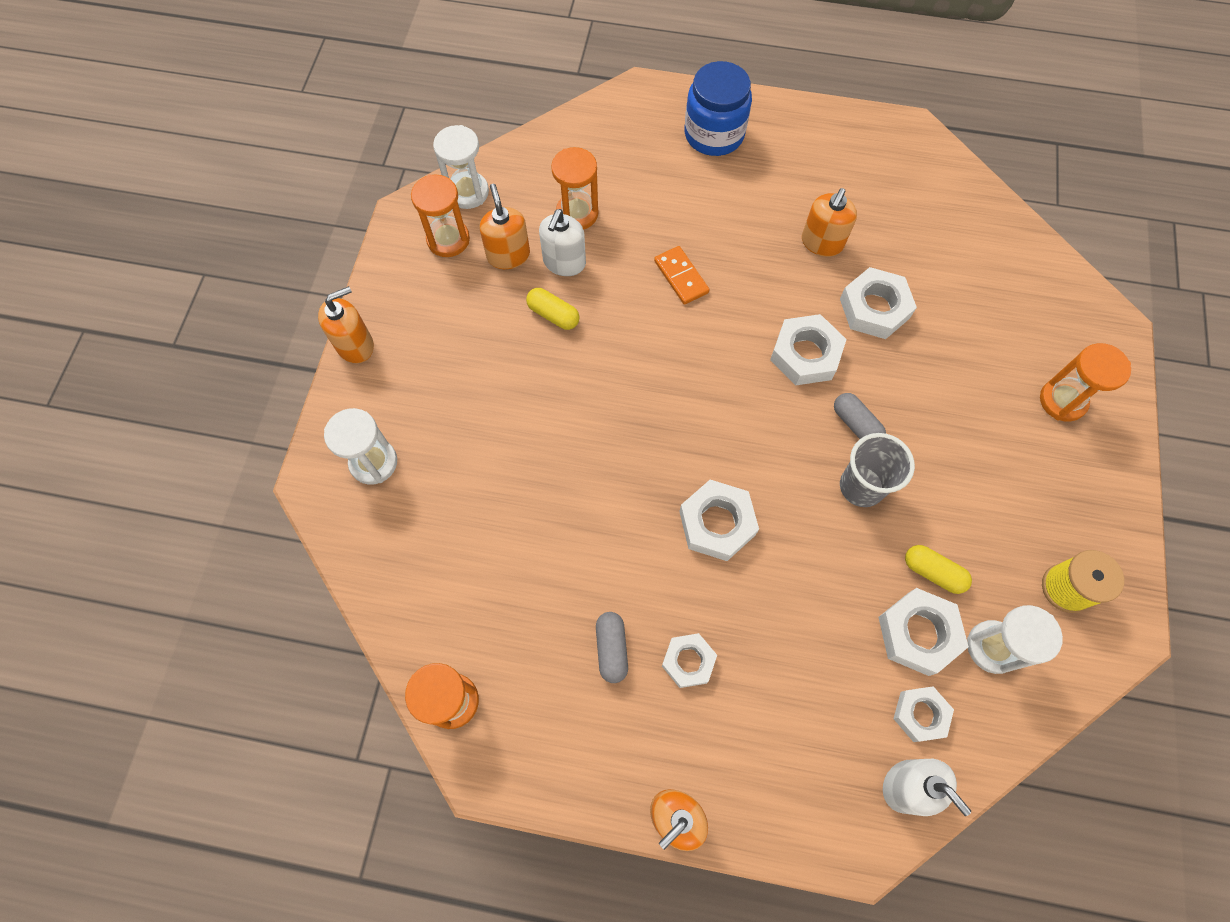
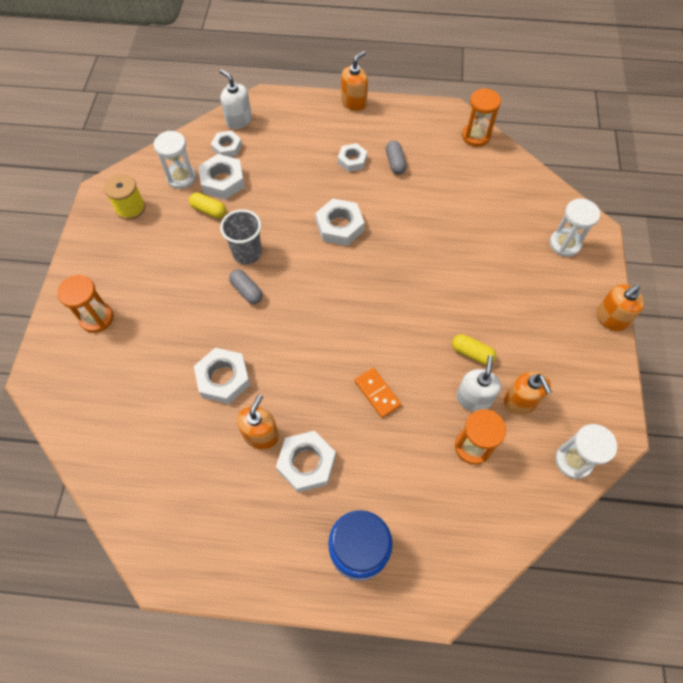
camera: 175 degrees right, 5 degrees down
(448, 240) = (574, 411): orange hourglass -> none
(805, 354) = (279, 337): white nut -> white nut (306, 463)

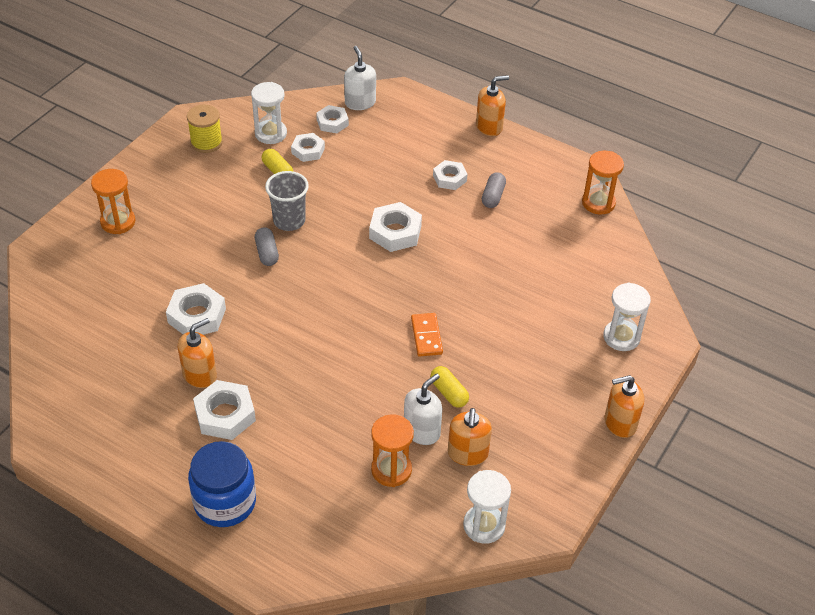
camera: 25 degrees right, 15 degrees down
(222, 181) = (308, 150): white nut -> white nut, size x0.65
(377, 393) = (330, 387): orange domino -> orange domino (426, 336)

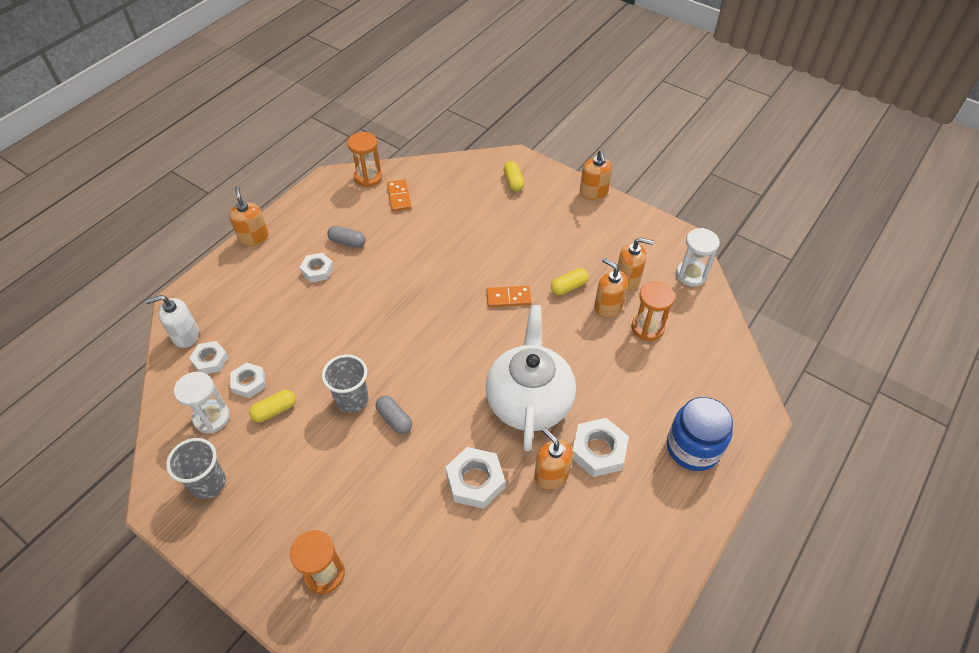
camera: 85 degrees left, 5 degrees up
(206, 142) = (208, 483): yellow spool -> grey cup
(267, 253) = (394, 419): grey capsule -> grey capsule turned 60 degrees clockwise
(287, 356) = (529, 401): none -> white teapot
(395, 232) = (381, 314): white nut -> none
(422, 431) = (608, 306): white soap dispenser -> orange soap dispenser
(571, 232) = (399, 197): none -> orange domino
(621, 337) = (513, 182): white hourglass -> yellow capsule

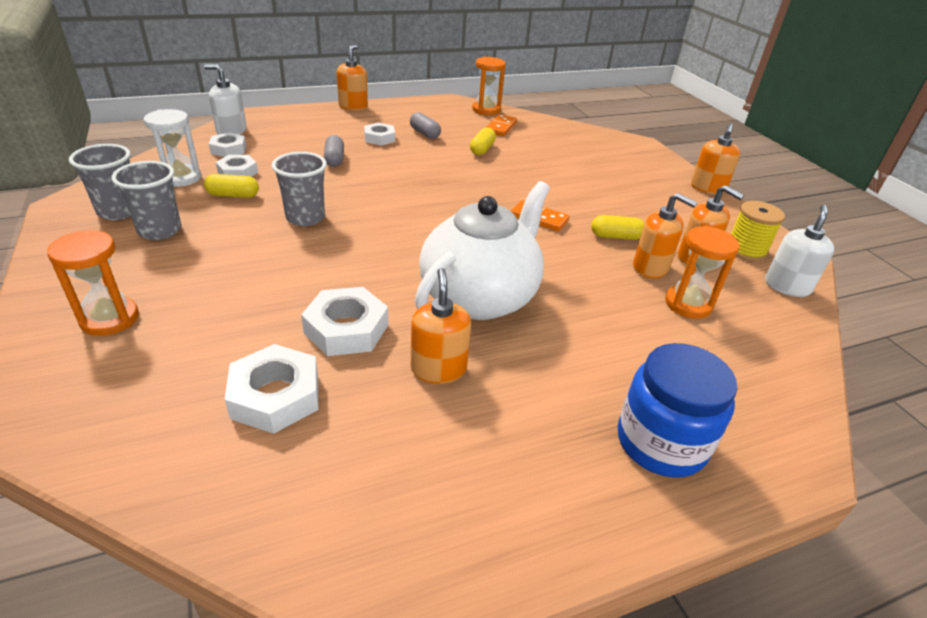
camera: 30 degrees right, 15 degrees down
(263, 481) = (160, 230): none -> grey cup
(394, 419) = (325, 246): grey capsule -> grey capsule (334, 159)
(513, 182) = (623, 154): yellow capsule -> yellow capsule (482, 149)
(598, 450) = (520, 378): white nut -> white nut (275, 396)
(608, 306) = (650, 268): orange soap dispenser -> orange soap dispenser turned 135 degrees clockwise
(652, 252) = (745, 250): none -> yellow spool
(691, 275) = (787, 286): white hourglass -> white soap dispenser

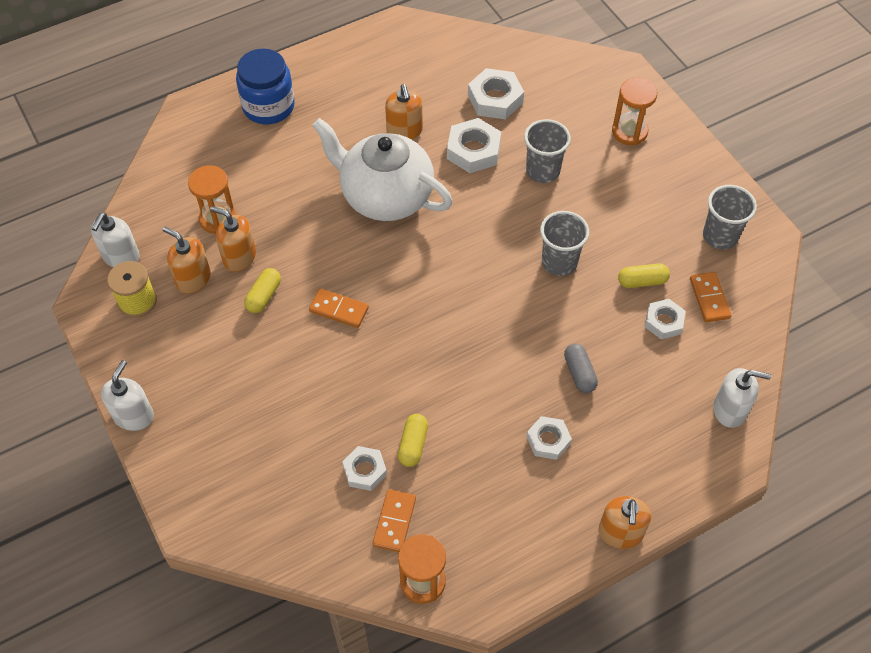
camera: 175 degrees right, 20 degrees up
(160, 230) = (667, 220): grey cup -> grey cup (542, 171)
(181, 178) = (709, 298): white hourglass -> orange domino
(228, 149) = (703, 365): white nut -> white nut (365, 471)
(425, 133) = (495, 470): grey capsule -> none
(480, 297) = (385, 196): white teapot -> white teapot turned 90 degrees clockwise
(615, 236) = (264, 296): yellow capsule -> yellow capsule turned 60 degrees counterclockwise
(707, 188) = (134, 416): orange soap dispenser -> white soap dispenser

